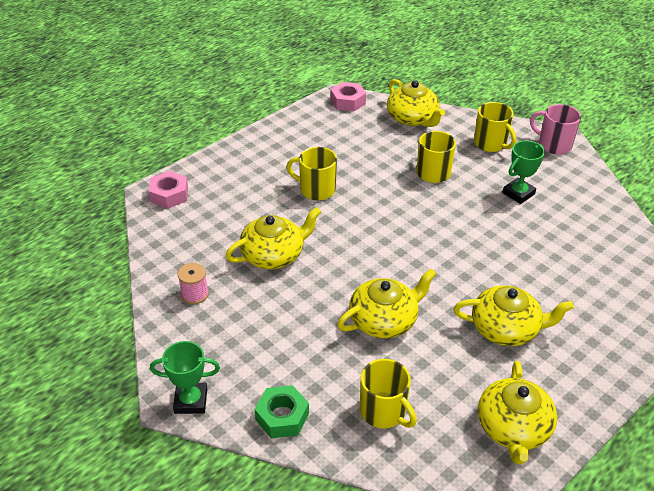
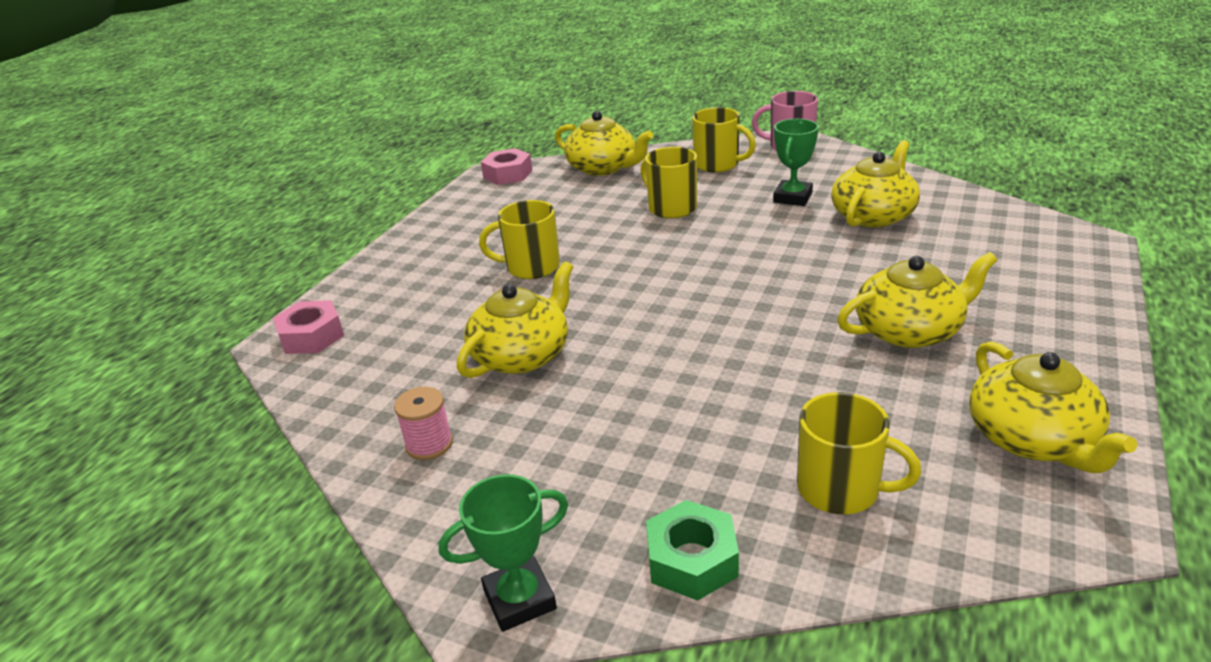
camera: 20 degrees left, 10 degrees down
(384, 320) = (742, 377): yellow teapot -> yellow teapot (873, 216)

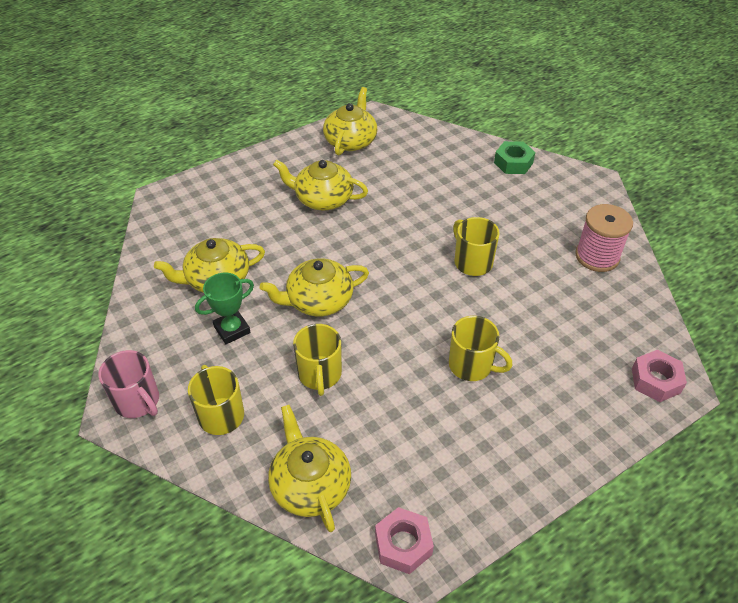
camera: 150 degrees left, 15 degrees up
(429, 444) = (597, 256): pink spool -> pink spool, size x1.69
(519, 599) = (583, 178): green trophy -> none
(522, 355) = (523, 287): yellow teapot -> yellow teapot (318, 300)
(841, 489) = (438, 158): yellow mug -> yellow mug (472, 262)

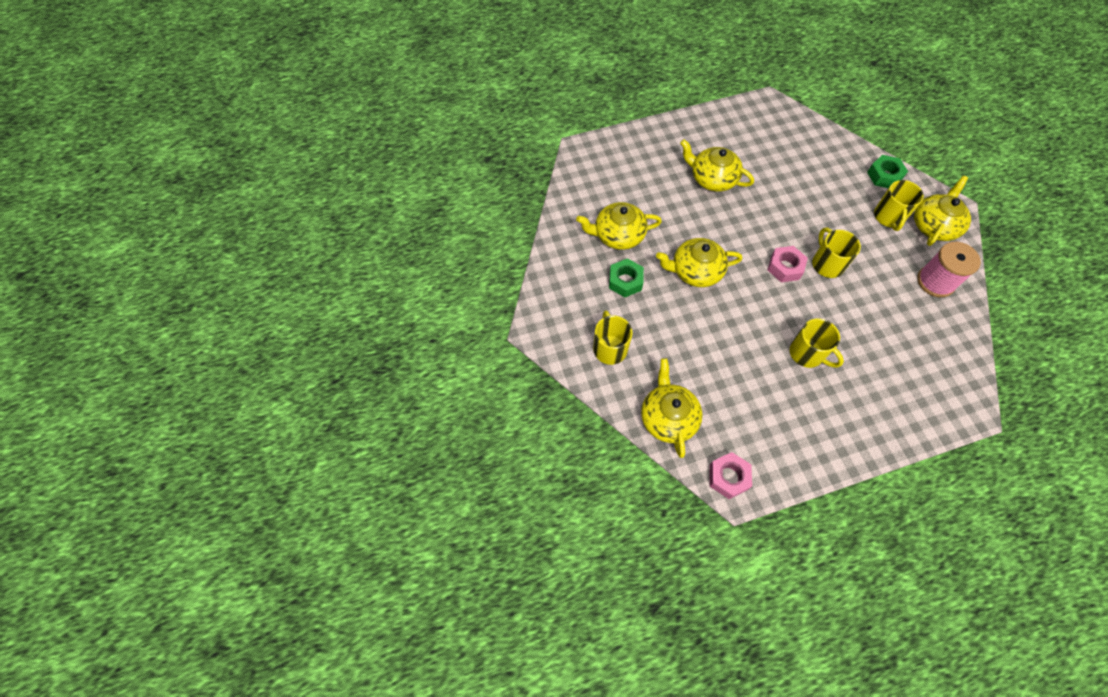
camera: 15 degrees right, 15 degrees up
(138, 401) = (551, 324): pink mug -> none
(232, 329) = (625, 281): green trophy -> green nut
(320, 374) = (687, 334): yellow mug -> yellow mug (888, 217)
(351, 141) = (745, 125): yellow teapot -> yellow teapot (934, 225)
(655, 380) = (954, 401): pink nut -> pink nut (785, 267)

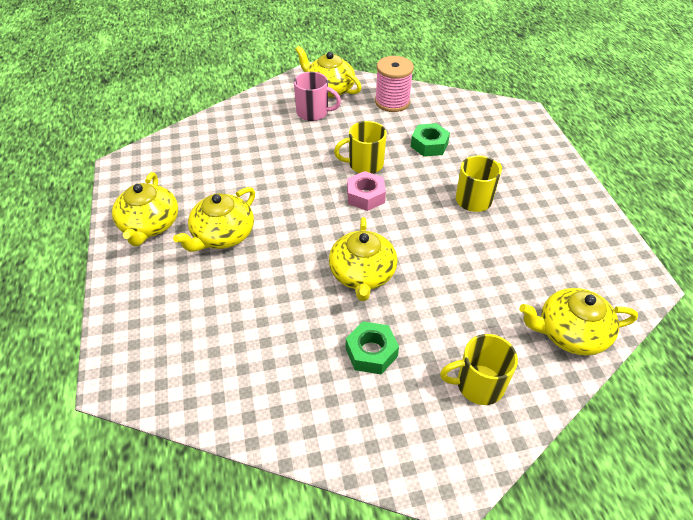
camera: 85 degrees left, 15 degrees down
(618, 235) = (291, 351): yellow teapot -> yellow teapot (149, 225)
(728, 477) = (632, 288): pink nut -> none
(884, 176) = (261, 105): green nut -> green nut (429, 145)
(888, 217) = (313, 113): yellow mug -> pink mug

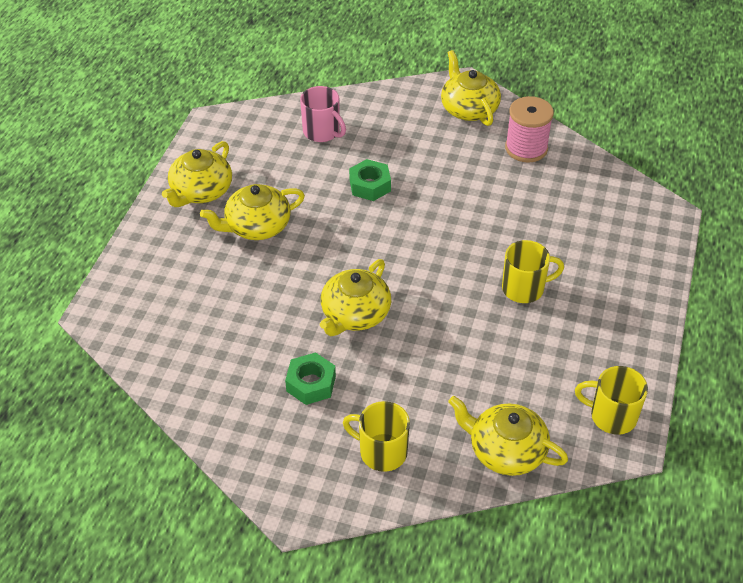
camera: 30 degrees right, 0 degrees up
(313, 113) = (431, 131): pink mug -> pink mug (322, 132)
(364, 164) = (441, 208): yellow mug -> yellow mug (611, 416)
(365, 196) = (416, 241): pink nut -> none
(429, 145) = (526, 212): green nut -> green nut (370, 185)

